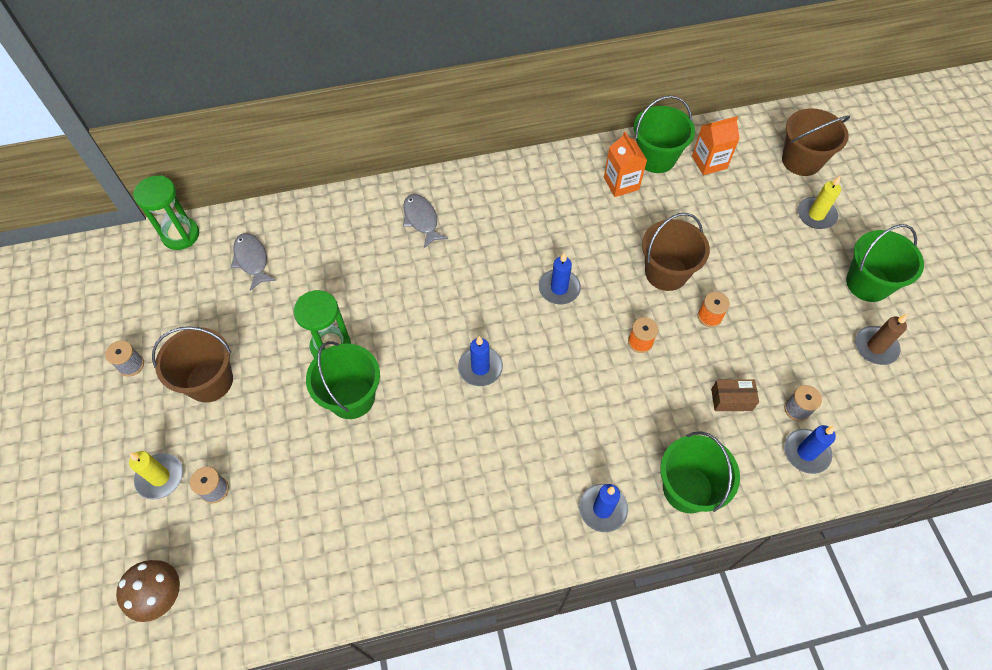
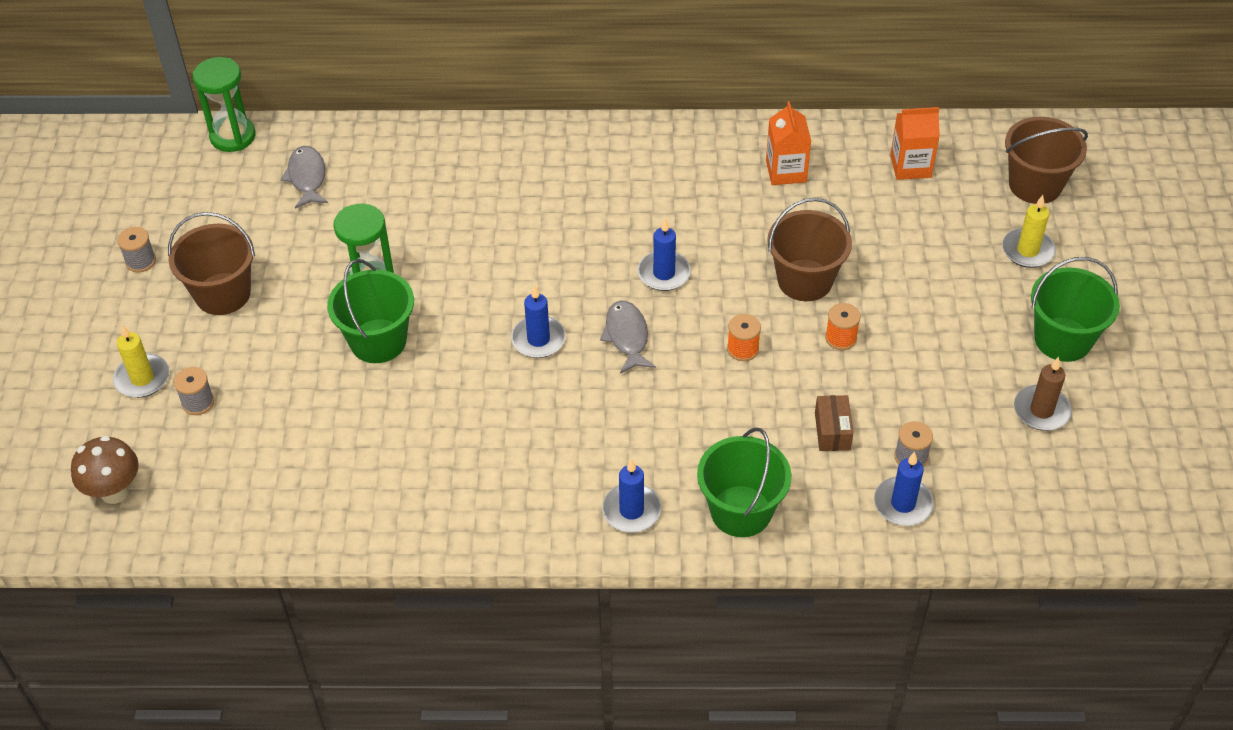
camera: 15 degrees right, 10 degrees down
(421, 220) = (521, 169): grey fish -> grey fish (627, 336)
(656, 158) = (842, 150): green bucket -> none
(731, 400) = (832, 431): brown box -> brown box turned 75 degrees clockwise

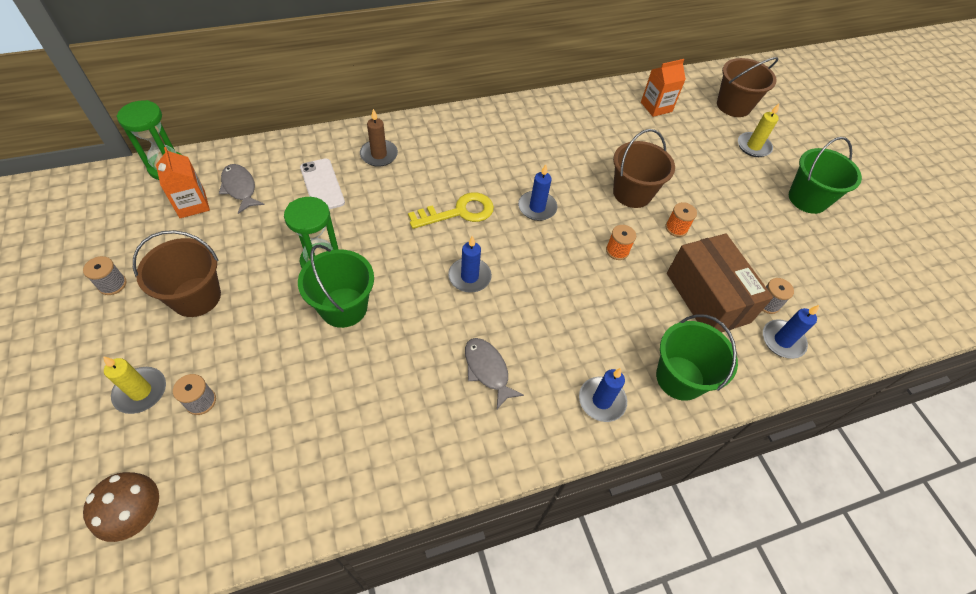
camera: 25 degrees left, 5 degrees up
(404, 192) = (322, 185): none -> white phone
(559, 259) = (459, 212): none -> yellow key
(627, 336) = (533, 260): grey fish -> grey fish (487, 370)
(786, 171) = (582, 123): orange carton -> orange carton (192, 204)
(832, 431) = (707, 297): brown box -> brown box, size x2.23
(1041, 410) = (825, 250): brown candle -> brown candle (379, 155)

